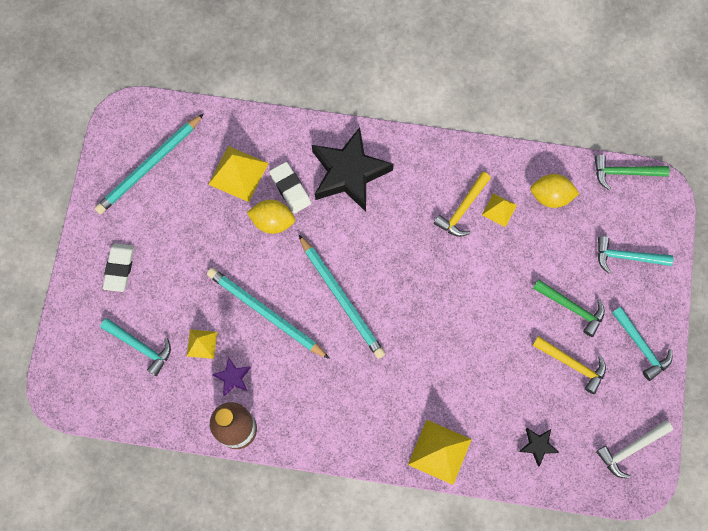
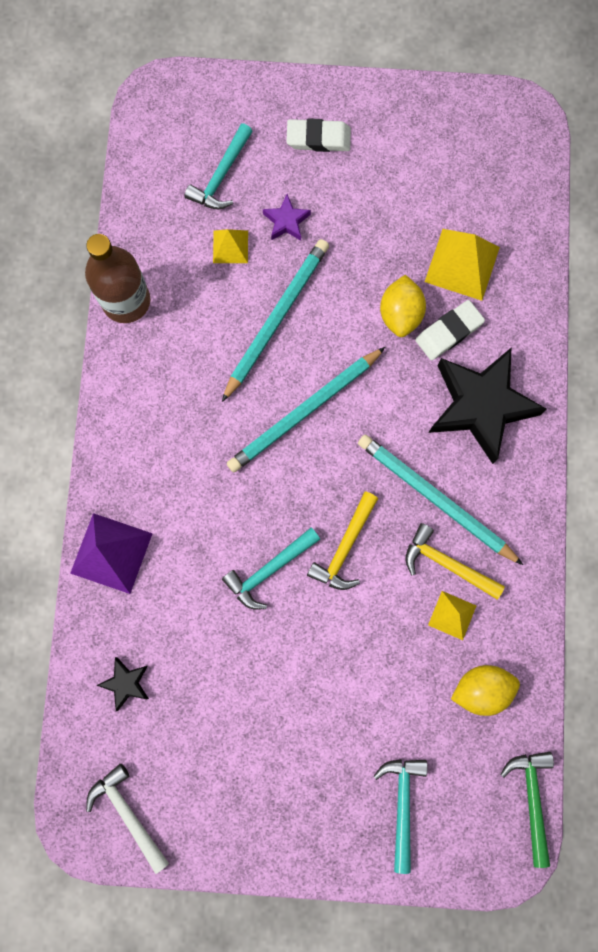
camera: 85 degrees right, 5 degrees up
(149, 166) = (458, 155): turquoise pencil -> turquoise pencil (435, 499)
(233, 377) = (190, 288): purple star -> purple star (286, 221)
(440, 451) = (111, 553): yellow pyramid -> purple pyramid
(551, 196) = (481, 689): yellow lemon -> yellow lemon turned 75 degrees clockwise
(571, 308) = (319, 724): green hammer -> none
(572, 364) = (239, 727): yellow hammer -> yellow hammer (345, 547)
(641, 346) = (272, 827): turquoise hammer -> turquoise hammer (269, 570)

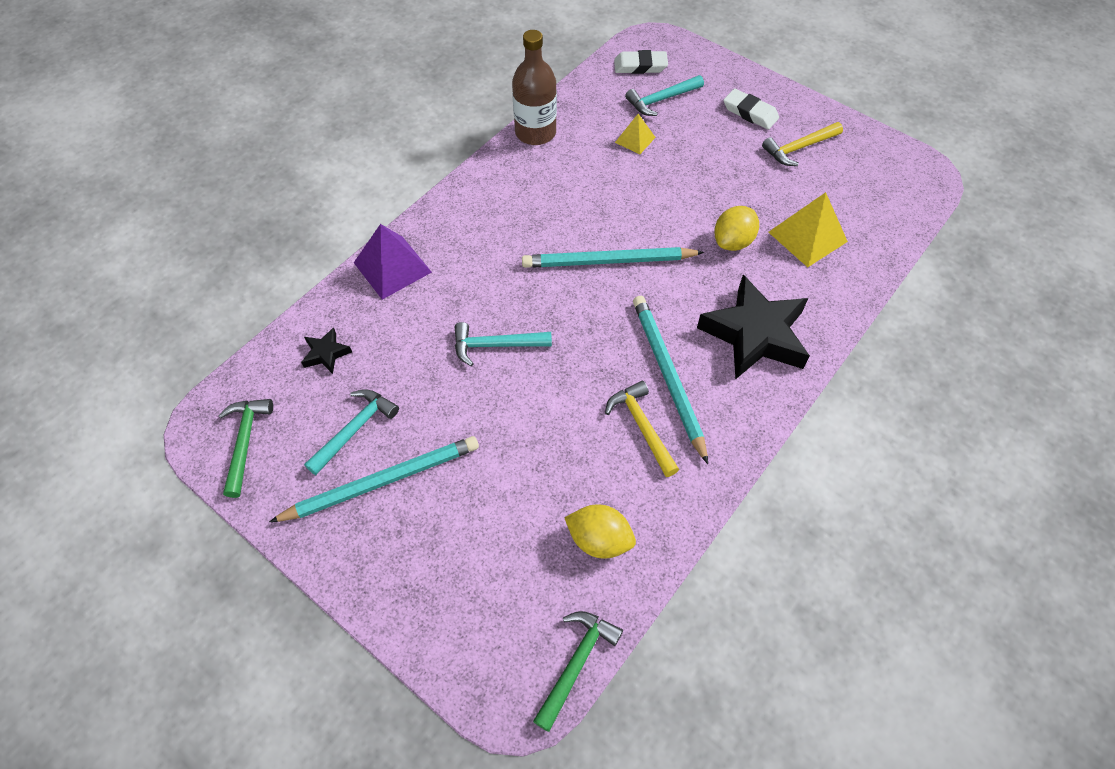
camera: 35 degrees right, 20 degrees down
(128, 813) = (245, 442): white hammer -> green hammer
(276, 319) = (634, 196): turquoise pencil -> turquoise pencil (382, 481)
(286, 221) = (688, 146): purple star -> none
(345, 547) = (567, 365): yellow hammer -> yellow hammer (799, 148)
(402, 804) = (458, 586): turquoise hammer -> turquoise hammer (355, 429)
(449, 332) = (764, 273): white eraser -> white eraser (640, 66)
(452, 615) = (617, 467): yellow pyramid -> none

